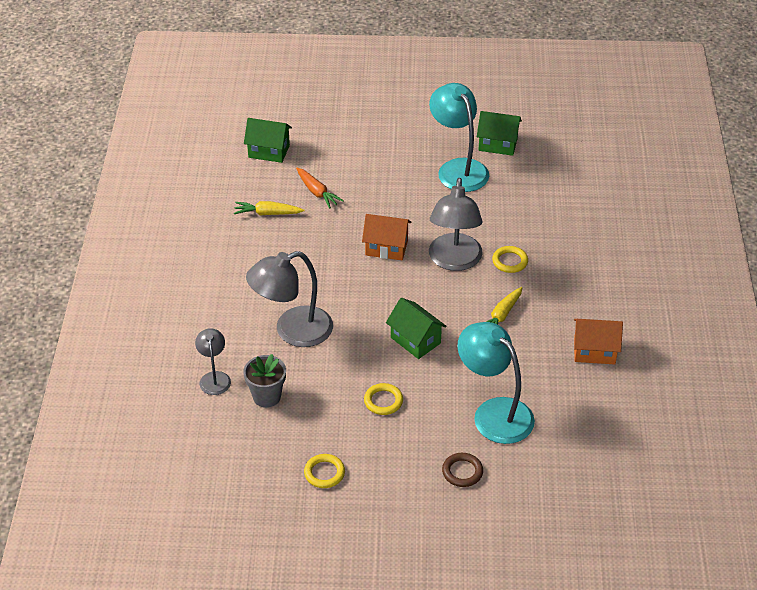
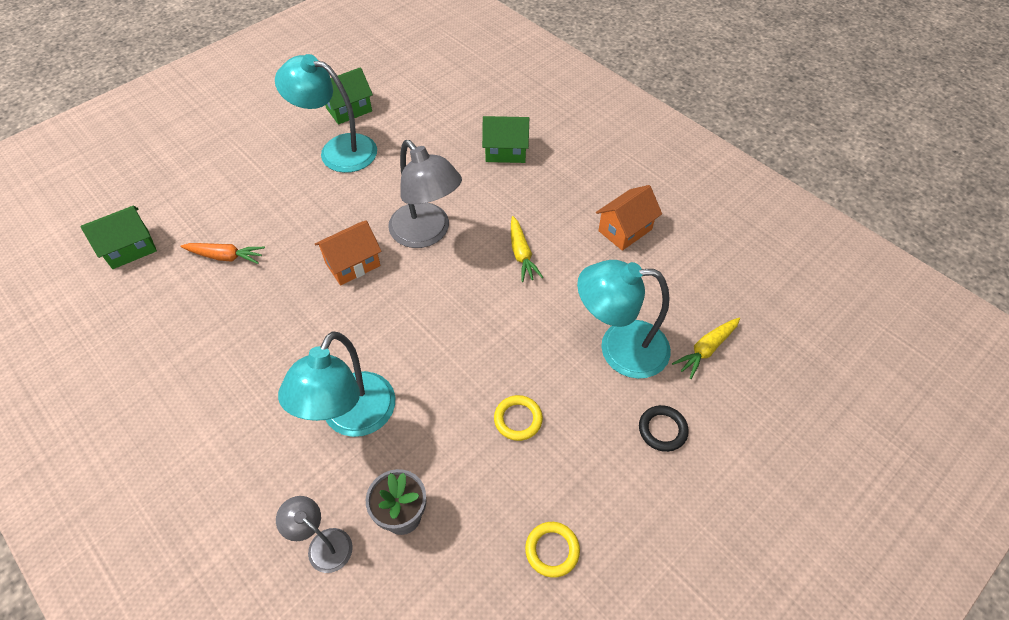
camera: 45 degrees left, 10 degrees up
(267, 213) = (194, 313): yellow carrot -> yellow carrot (706, 349)
(292, 331) = (352, 418): grey lamp -> turquoise lamp
(415, 340) = (477, 334): green house -> green house (505, 152)
(462, 472) = (662, 430): brown ring -> black ring
(510, 261) = (472, 201): yellow ring -> none

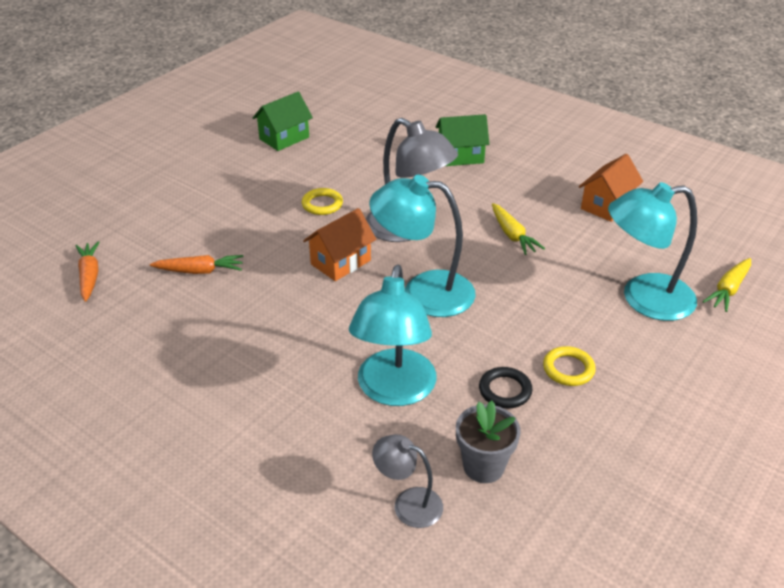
camera: 10 degrees left, 15 degrees down
(130, 249) = (89, 276): green house -> orange carrot
(337, 150) = (286, 171): turquoise lamp -> turquoise lamp (423, 292)
(552, 550) = (651, 473): yellow ring -> yellow ring (322, 204)
(662, 430) = (716, 359): black ring -> black ring (505, 390)

